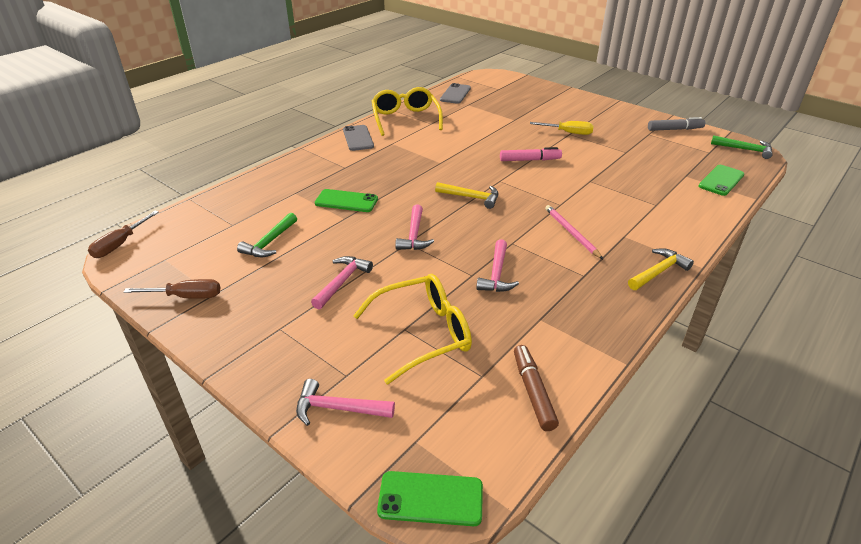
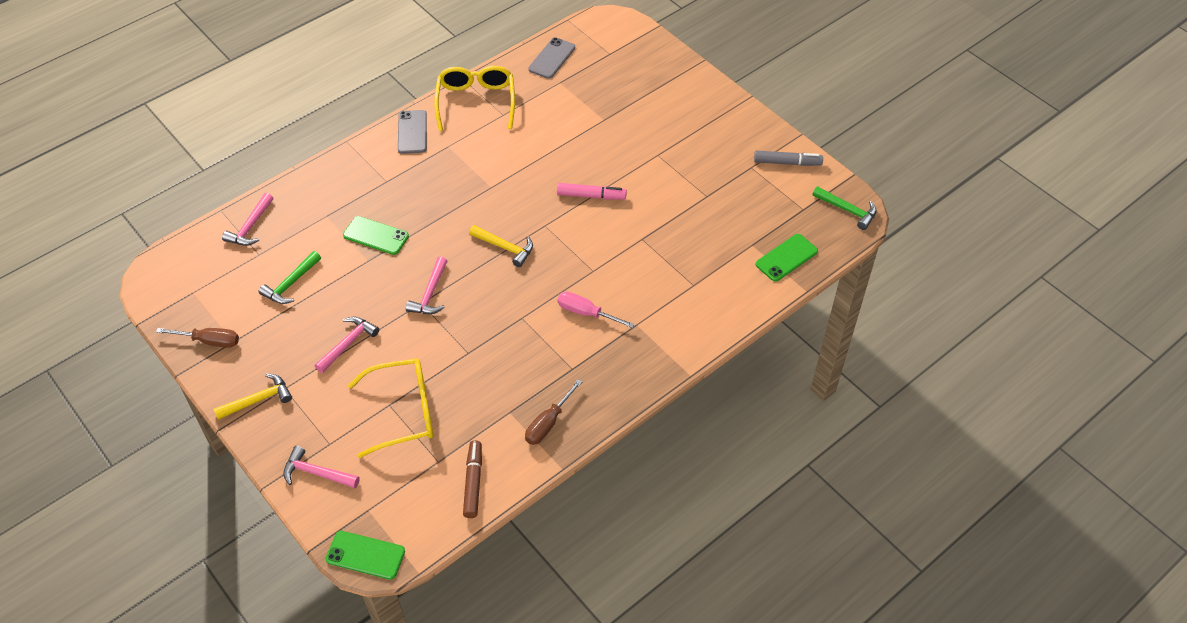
camera: 10 degrees right, 15 degrees up
(119, 244) = (152, 267): brown screwdriver -> brown screwdriver (548, 423)
(497, 274) = (491, 355): pink hammer -> pink hammer (251, 226)
(569, 133) = (657, 153): yellow screwdriver -> none
(571, 233) = (585, 313): pink pencil -> pink screwdriver
(658, 272) = (645, 374): yellow hammer -> yellow hammer (258, 400)

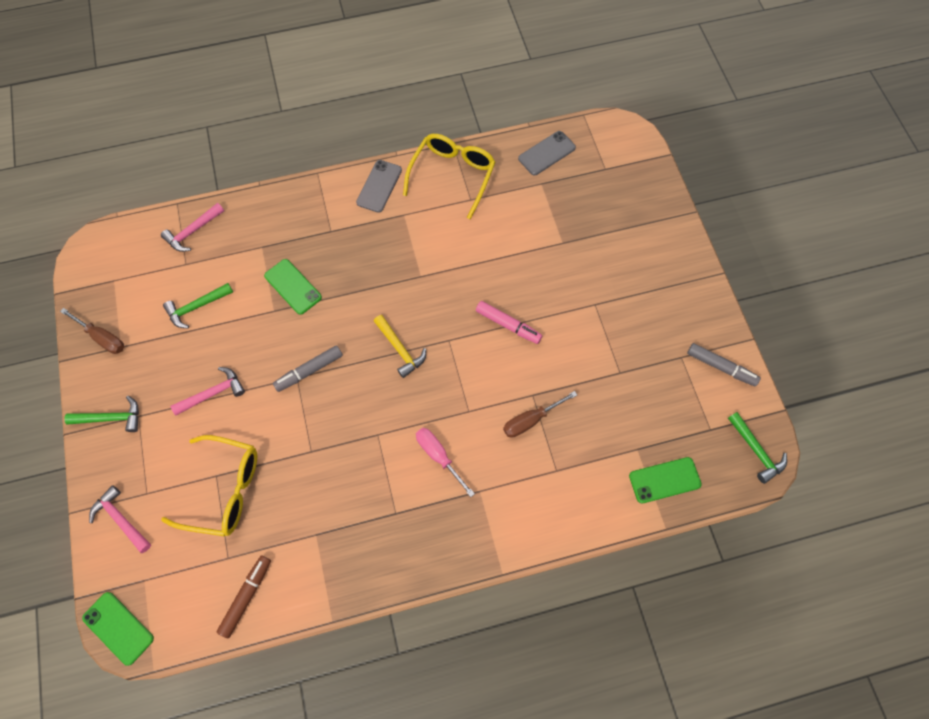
camera: 25 degrees right, 15 degrees up
(258, 400) = (111, 418): yellow hammer -> green hammer
(430, 293) = (309, 371): pink hammer -> grey marker
(548, 423) = (343, 564): brown screwdriver -> brown screwdriver (530, 420)

